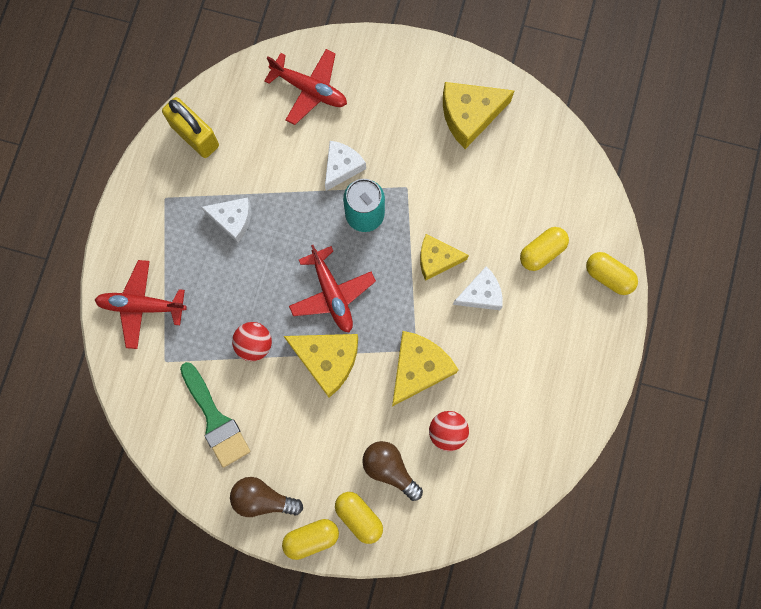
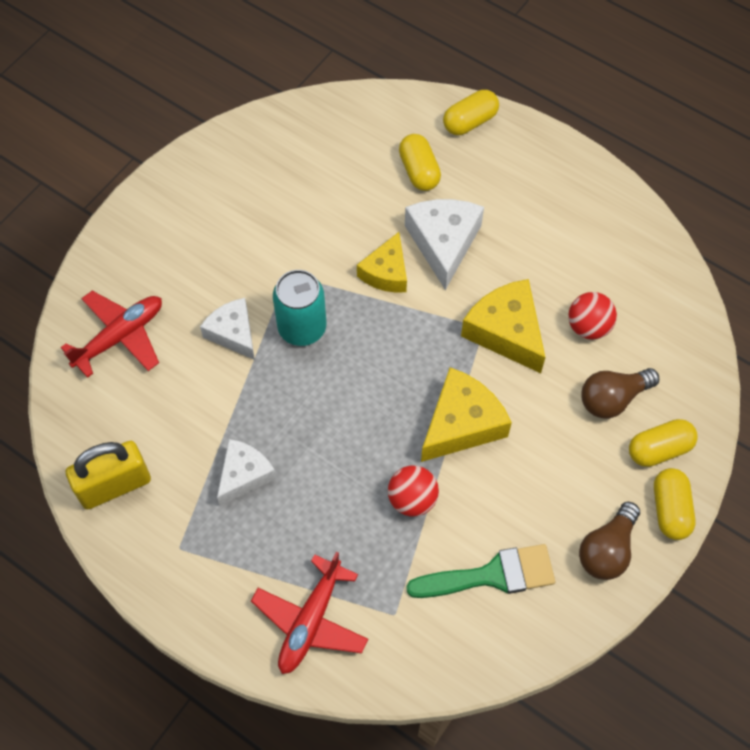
camera: 70 degrees left, 15 degrees down
(332, 294) = (383, 393): red plane -> none
(469, 116) = (233, 186): yellow cheese -> none
(481, 294) = (443, 243): white cheese -> white cheese, size x1.50

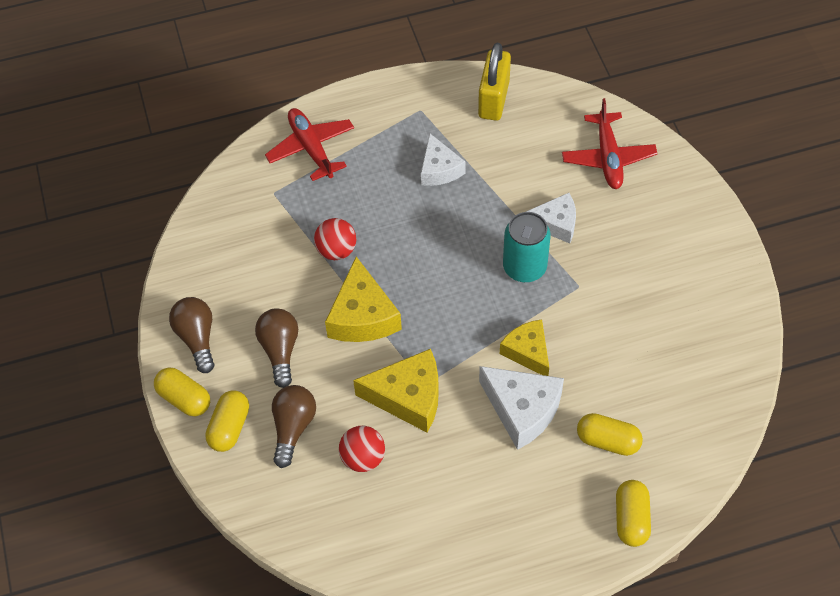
camera: 130 degrees right, 5 degrees down
(491, 575) = (246, 260): green brush -> none
(554, 466) = (280, 350): none -> brown light bulb

